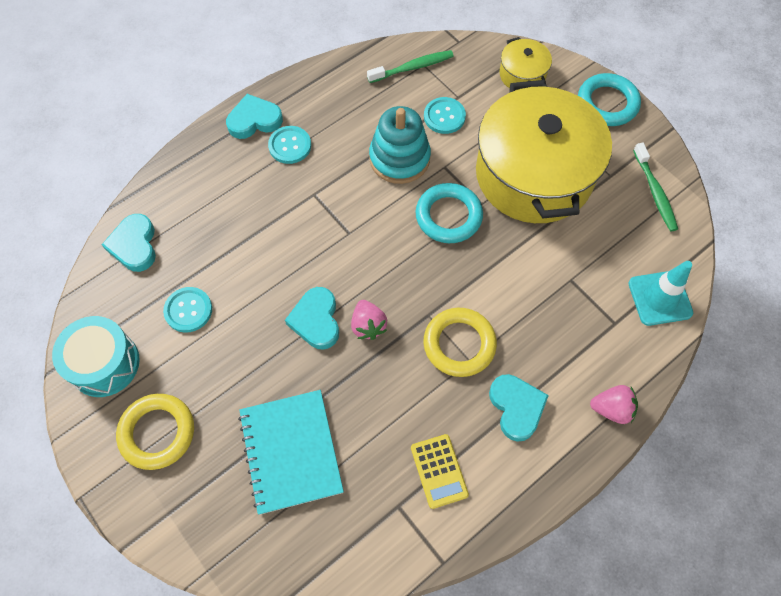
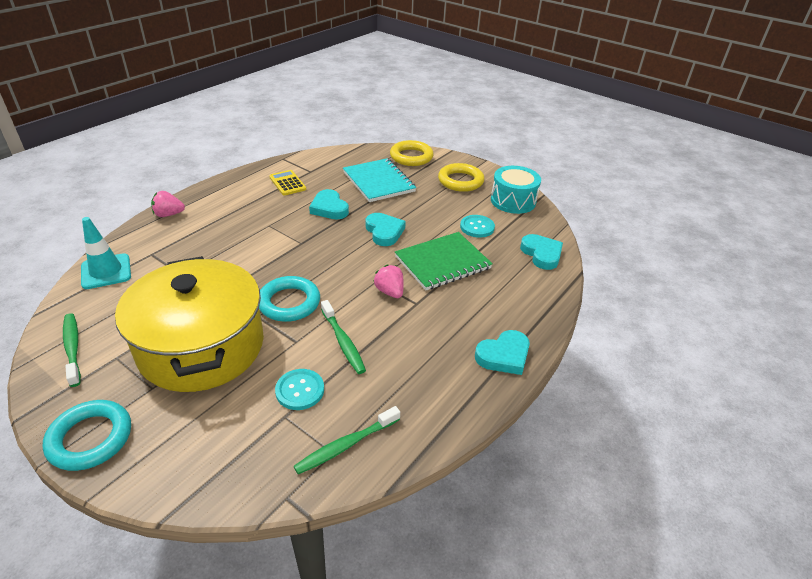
camera: 165 degrees right, 25 degrees down
(262, 250) = (442, 262): none -> green notebook
(290, 146) = (456, 338): turquoise button -> none
(368, 325) = (345, 233): pink strawberry -> pink strawberry (390, 291)
(399, 158) = (343, 342): turquoise stacking toy -> green toothbrush
(459, 344) = (276, 231): yellow ring -> yellow ring (411, 157)
(516, 407) = (236, 209): turquoise heart -> turquoise heart (329, 208)
(522, 74) = (198, 460): yellow pot -> none

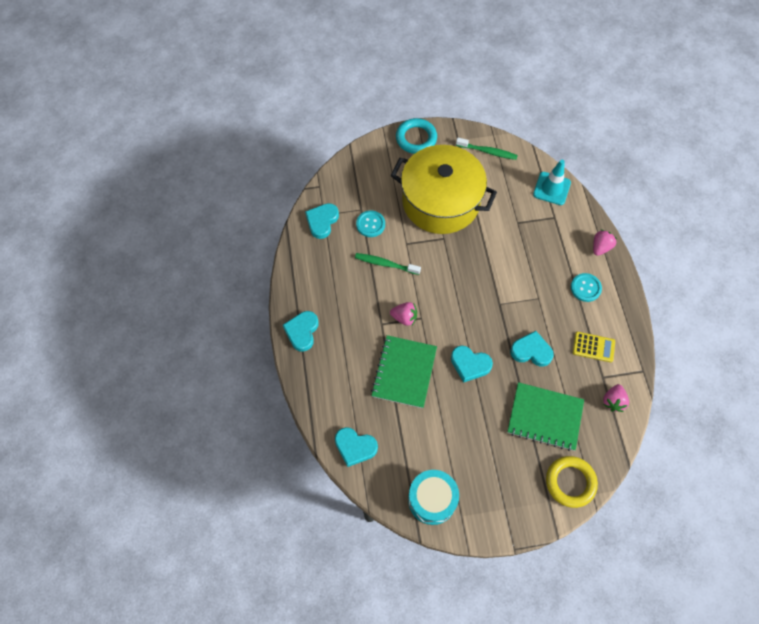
camera: 135 degrees right, 25 degrees up
(289, 303) = (441, 259): turquoise ring -> none
(326, 161) = (613, 401): none -> pink strawberry
(346, 445) = (322, 221): green toothbrush -> turquoise heart
(378, 182) = (545, 417): turquoise notebook -> green notebook
(460, 181) = (495, 486): yellow ring -> none
(477, 227) = (422, 434): turquoise button -> turquoise button (585, 288)

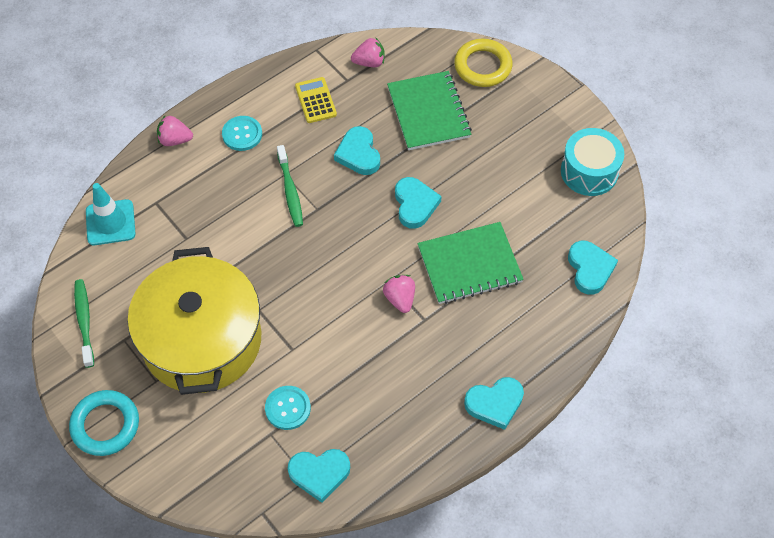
camera: 120 degrees left, 5 degrees down
(385, 264) = (338, 358): green toothbrush -> green toothbrush (290, 191)

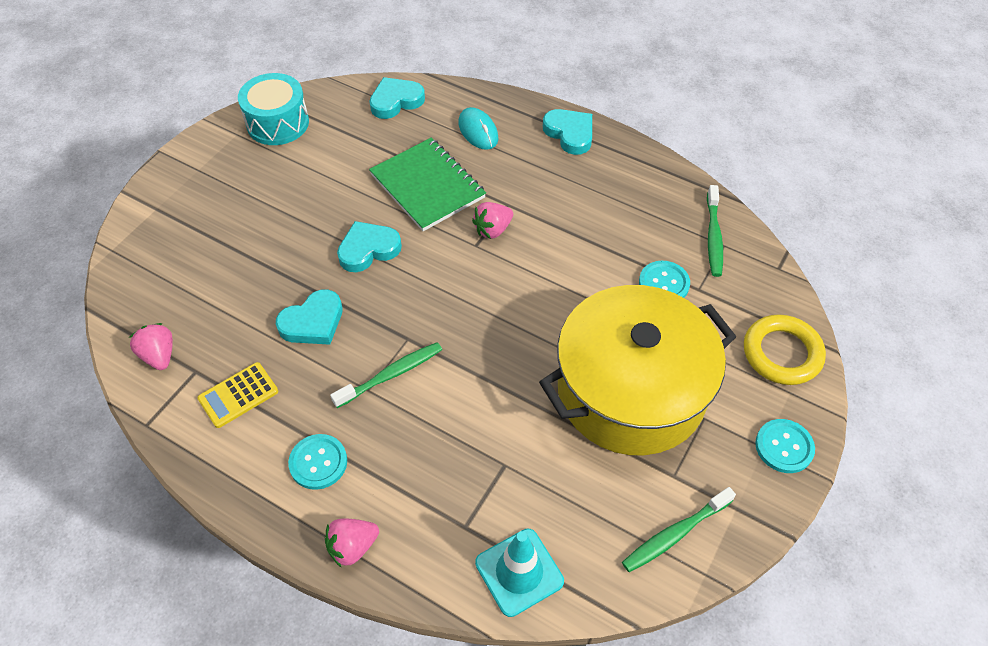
camera: 110 degrees left, 5 degrees down
(105, 425) = (784, 447): turquoise ring -> turquoise button
(175, 140) = (352, 547): pink strawberry -> pink strawberry turned 75 degrees clockwise
(319, 474) = (713, 237): turquoise heart -> green toothbrush
(428, 112) = (230, 272): green notebook -> none
(483, 66) = (146, 240): yellow ring -> yellow ring (782, 353)
(525, 325) = (478, 131): none -> turquoise mouse

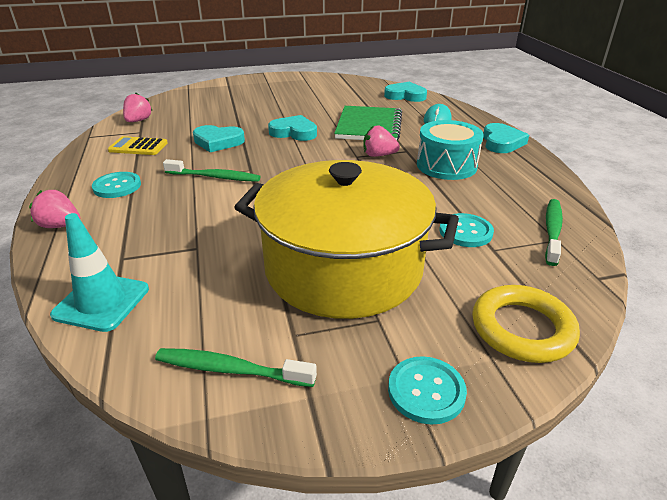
camera: 45 degrees right, 20 degrees down
(278, 123) = (330, 82): turquoise drum -> turquoise drum (446, 165)
(713, 237) = (552, 231): green toothbrush -> green toothbrush turned 150 degrees clockwise

